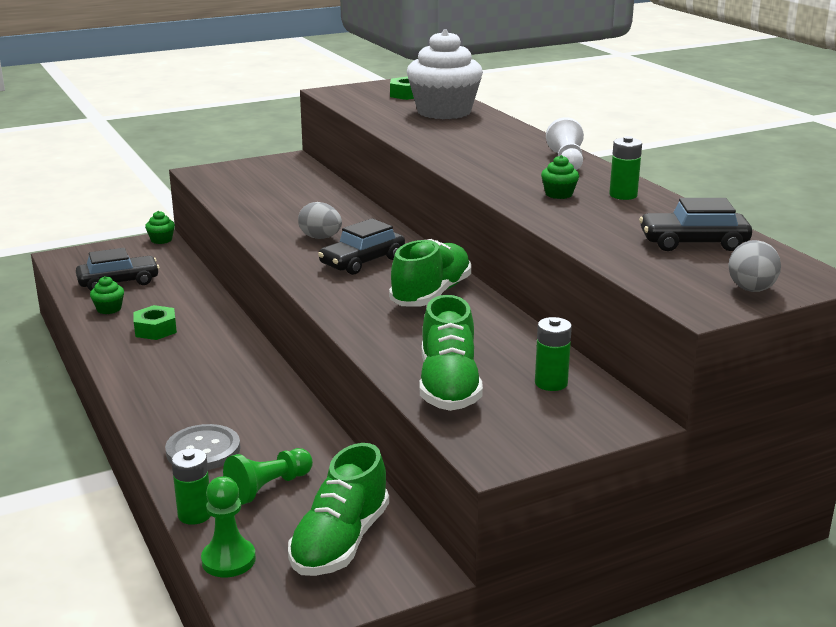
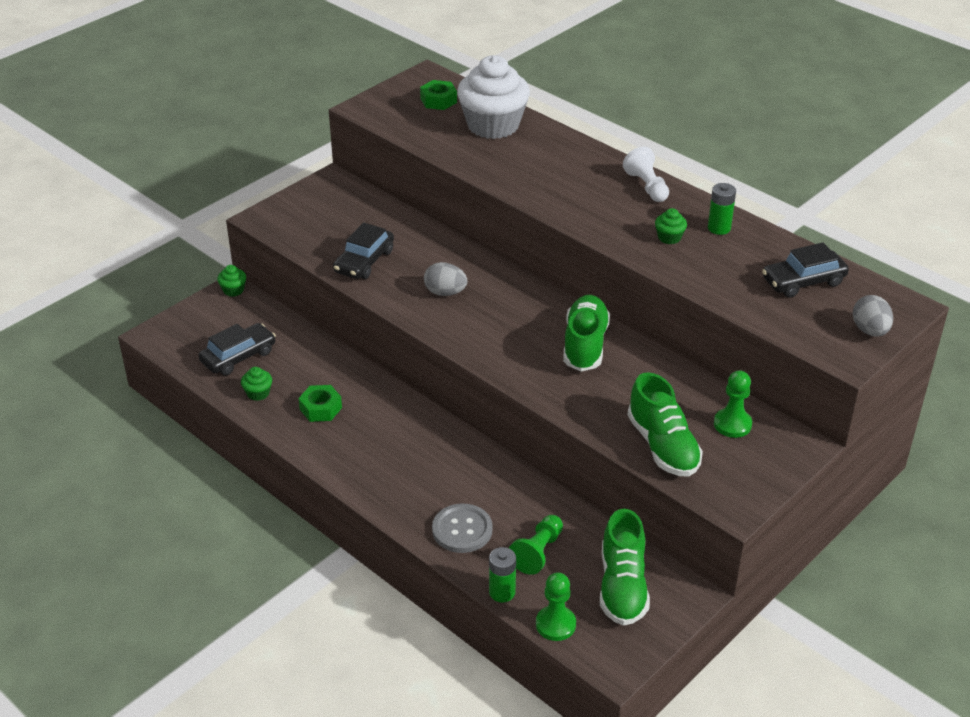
camera: 20 degrees left, 15 degrees up
(362, 261) = (502, 316): black car -> black car (364, 261)
(551, 383) = (732, 424): green battery -> green pawn

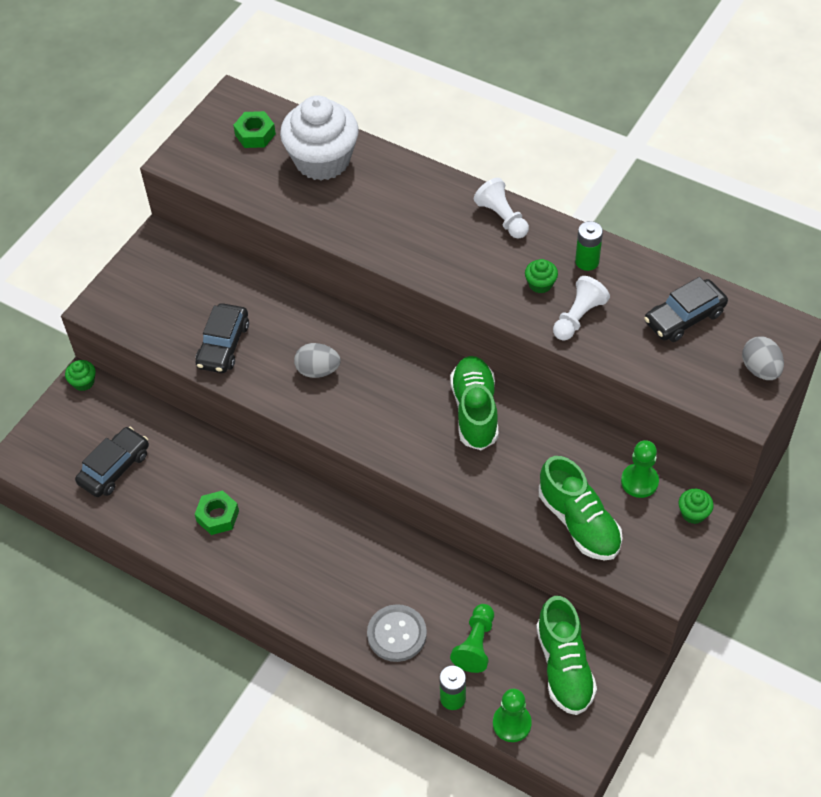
camera: 10 degrees left, 15 degrees up
(258, 393) = (148, 510): green cupcake -> green cupcake (693, 513)
(699, 266) = (578, 317): none -> white pawn

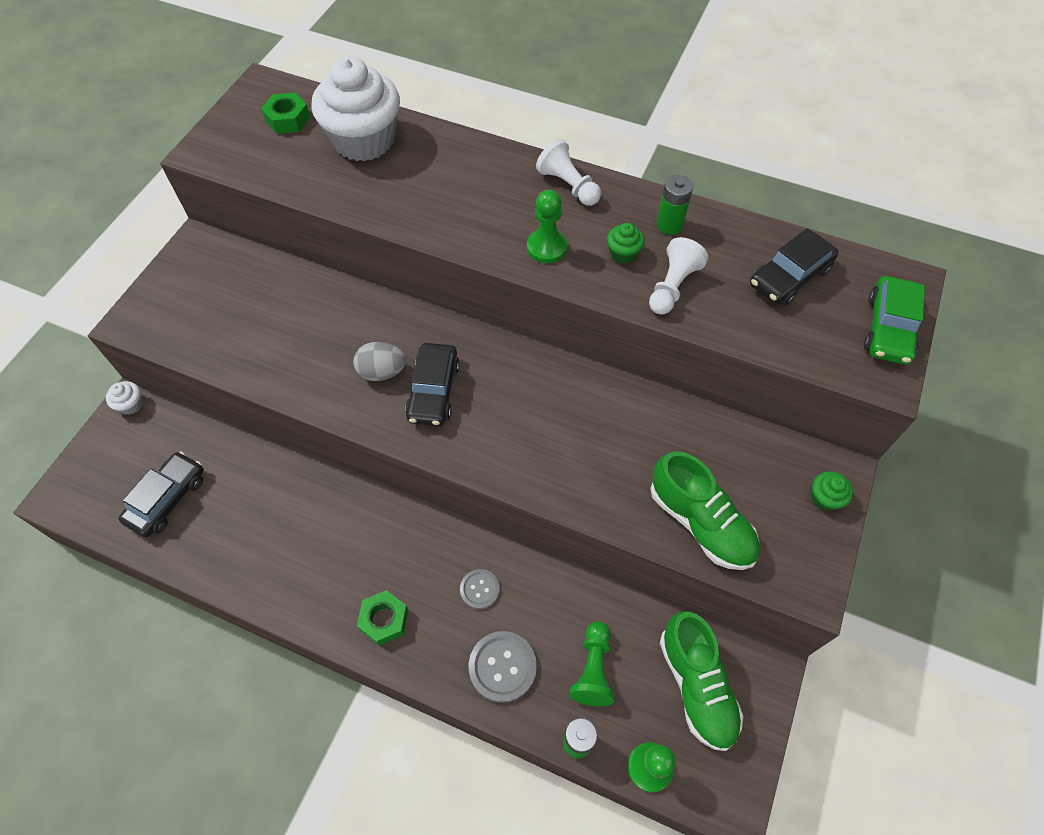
camera: 10 degrees left, 5 degrees up
(83, 382) = (131, 404): green cupcake -> white cupcake
(218, 516) = (287, 544): green nut -> green nut (384, 620)
(223, 345) = (273, 352): black car -> black car (433, 391)
(384, 570) = (480, 589): none -> grey button
(475, 411) = (562, 402): green shoe -> none
(639, 481) = (757, 466): green pawn -> green pawn (546, 247)
(760, 369) = (888, 328): grey egg -> green car

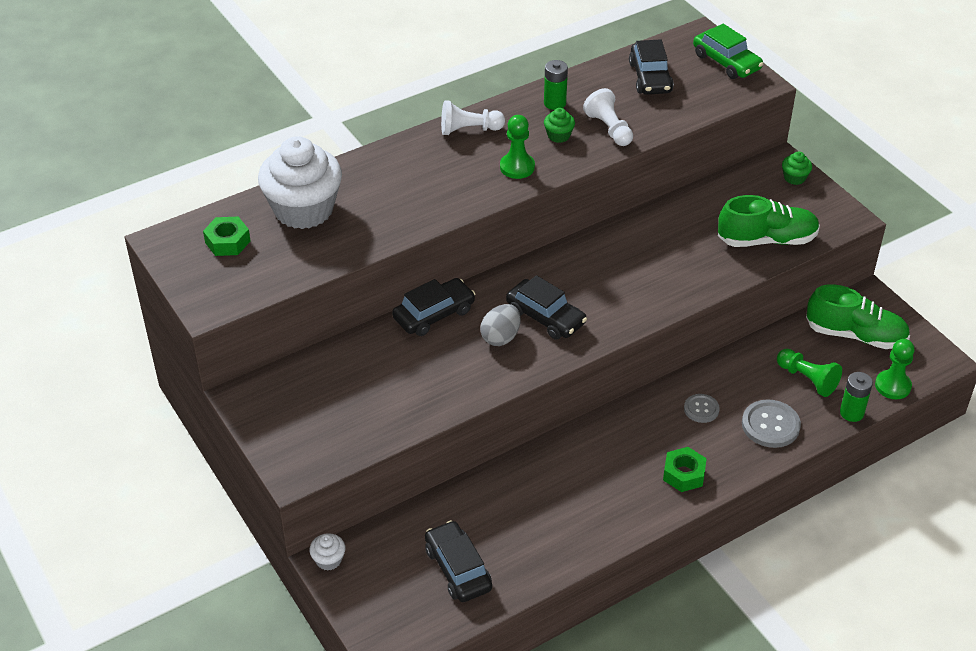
camera: 55 degrees left, 15 degrees down
(376, 308) = (434, 314): none -> black car

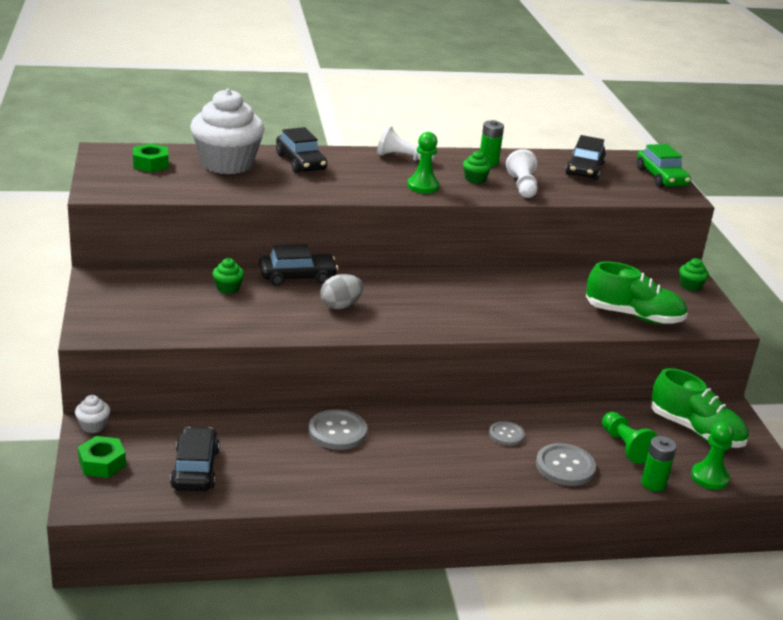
camera: 20 degrees right, 15 degrees down
(379, 358) = (228, 288): none -> green cupcake
(545, 317) = (390, 305): black car -> black car (300, 162)
(554, 469) = (337, 431): none -> grey button
(684, 474) = (454, 473): green nut -> green nut (102, 463)

